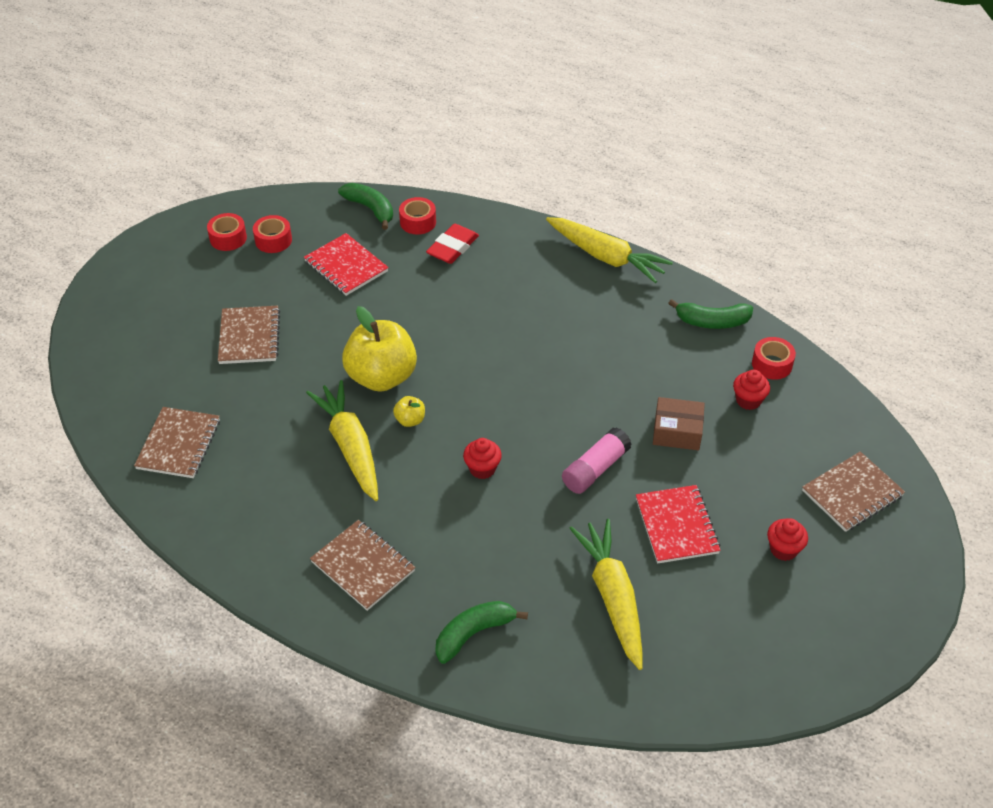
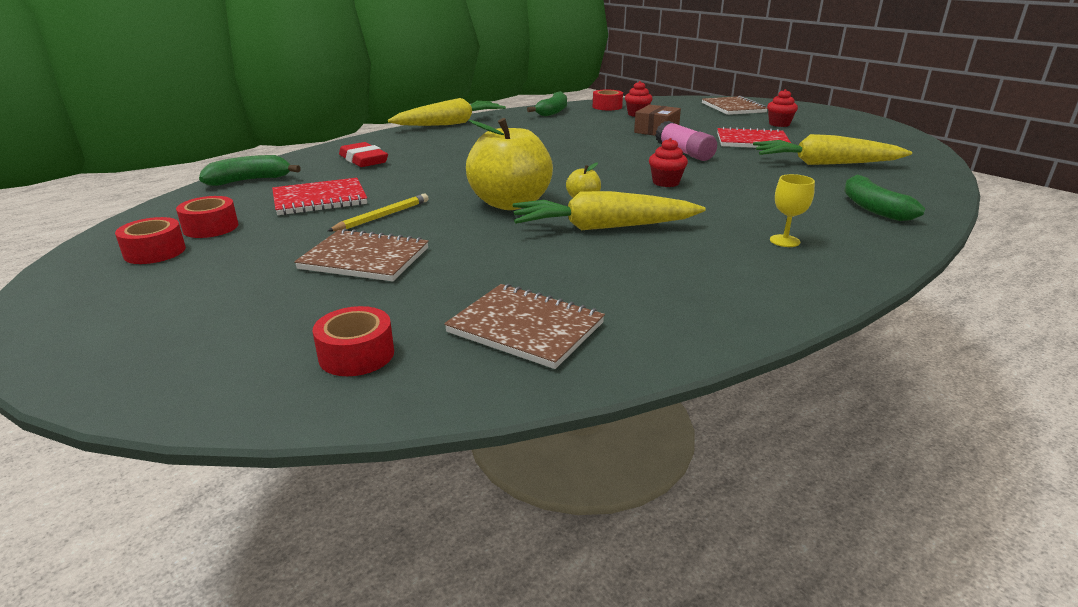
camera: 70 degrees left, 20 degrees down
(325, 314) = (382, 216): none -> yellow pencil
(363, 566) = (784, 241): brown notebook -> yellow goblet
(418, 222) = (305, 166): red tape -> red tape (356, 354)

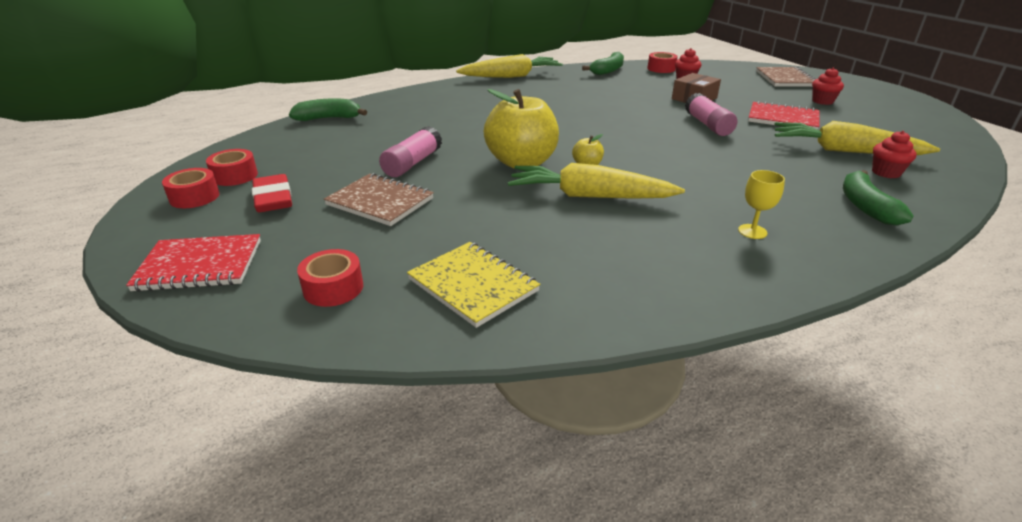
camera: 15 degrees right, 5 degrees up
(210, 227) = (282, 159): red tape -> red tape (194, 197)
(320, 199) = (372, 142): red notebook -> red notebook (200, 265)
(363, 160) = (423, 107): red eraser -> red eraser (273, 198)
(382, 216) = (412, 163): yellow pencil -> pink glue stick
(525, 328) = (473, 285): brown notebook -> yellow notebook
(666, 182) = (672, 156): red cupcake -> red cupcake (886, 172)

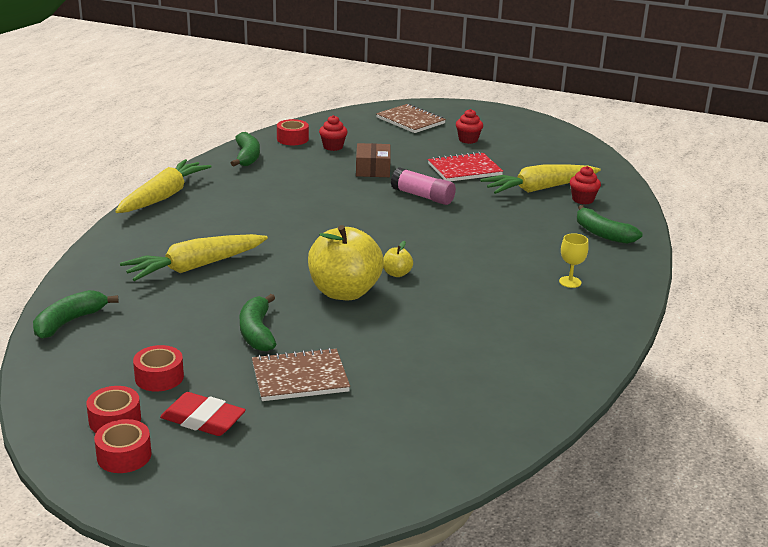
camera: 45 degrees left, 5 degrees down
(200, 265) = (267, 494): red notebook -> none
(333, 288) = (397, 451): red tape -> red tape (159, 377)
(412, 163) = (257, 332): pink glue stick -> green banana
(473, 285) = (477, 400): yellow notebook -> none
(589, 196) = (440, 300): yellow carrot -> yellow carrot (195, 267)

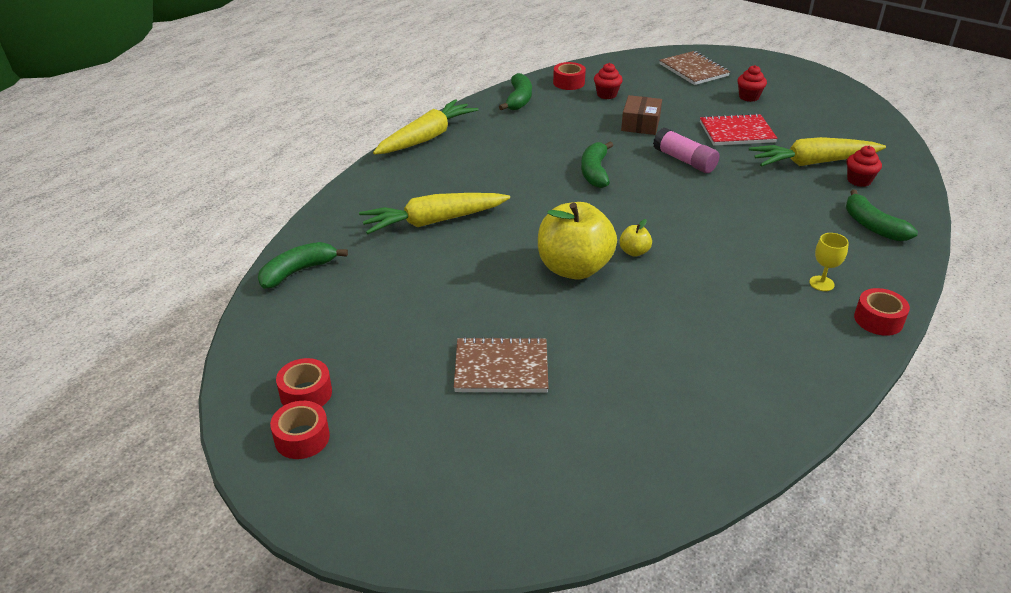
camera: 15 degrees right, 10 degrees up
(159, 377) = (363, 348): red tape -> red tape (878, 320)
(203, 420) = (390, 406): red eraser -> none
(257, 332) = (473, 306): green banana -> green banana (595, 172)

